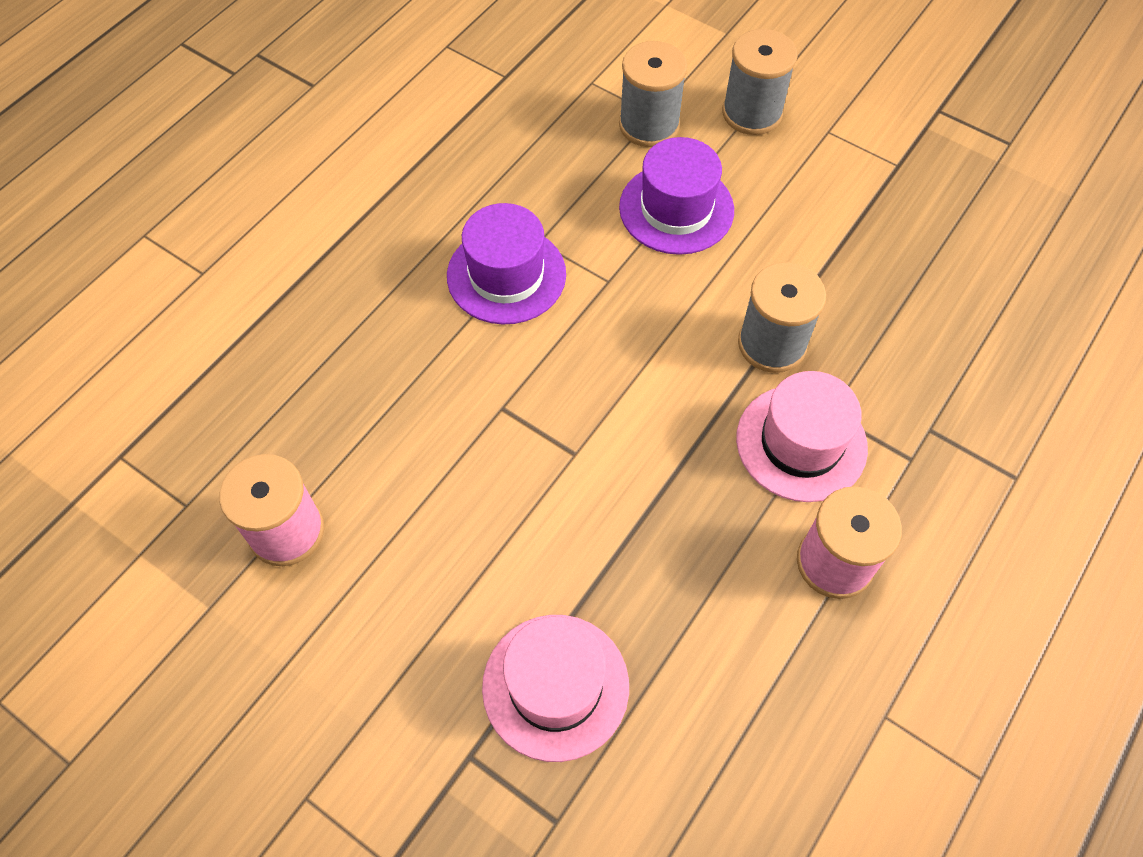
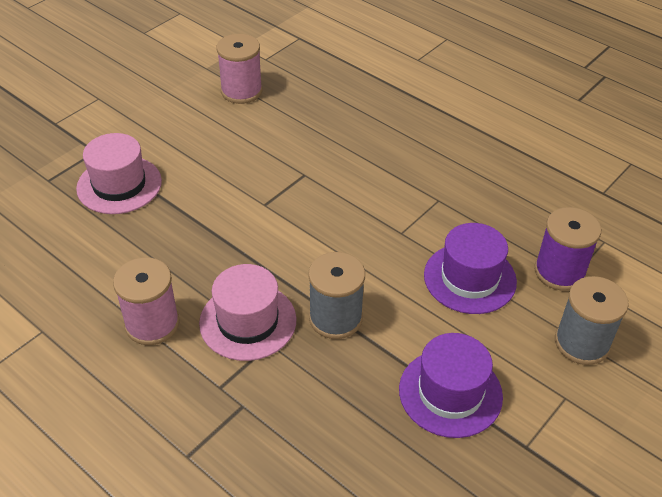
camera: 95 degrees right, 15 degrees down
(506, 275) = (409, 182): purple hat -> purple hat (450, 393)
(649, 125) = (559, 271): grey spool -> purple spool

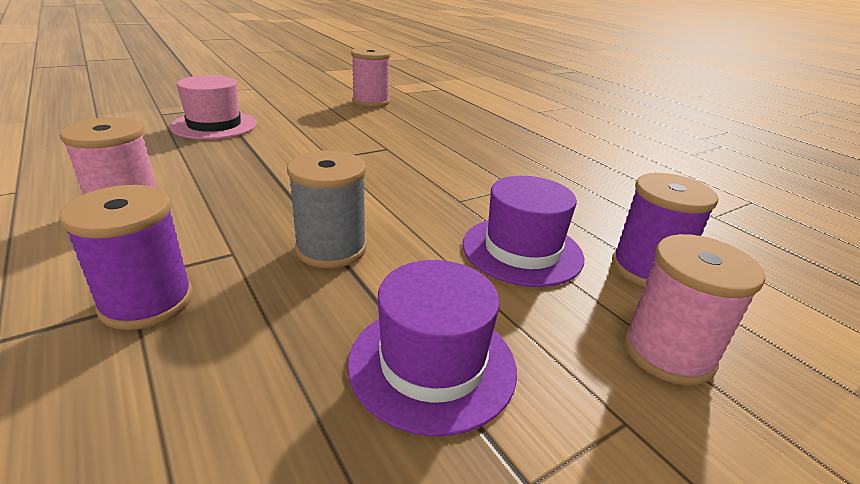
camera: 15 degrees right, 15 degrees down
(248, 321) = (228, 229): pink hat -> none
(249, 402) = (147, 302): none -> purple spool
(582, 343) = (668, 353): grey spool -> pink spool

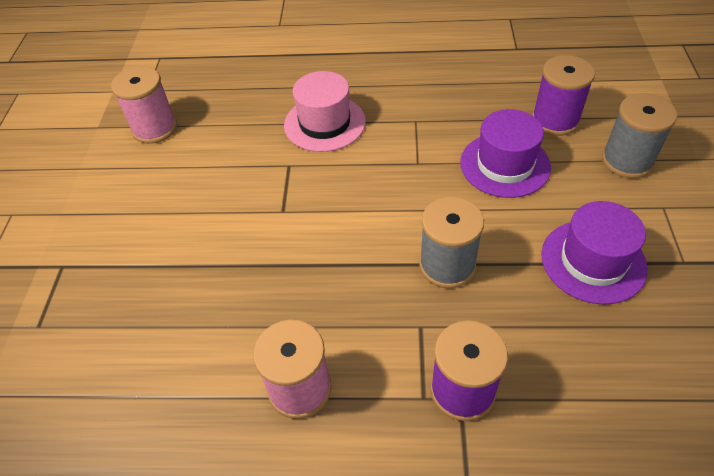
camera: 50 degrees left, 20 degrees up
(214, 125) = (123, 281): pink hat -> pink hat (324, 123)
(668, 353) = (627, 161): pink spool -> grey spool

